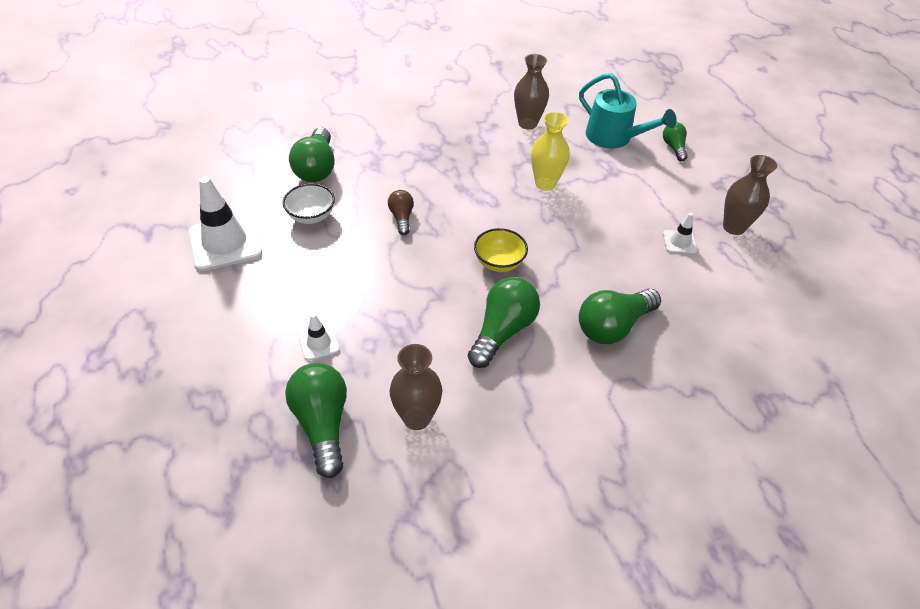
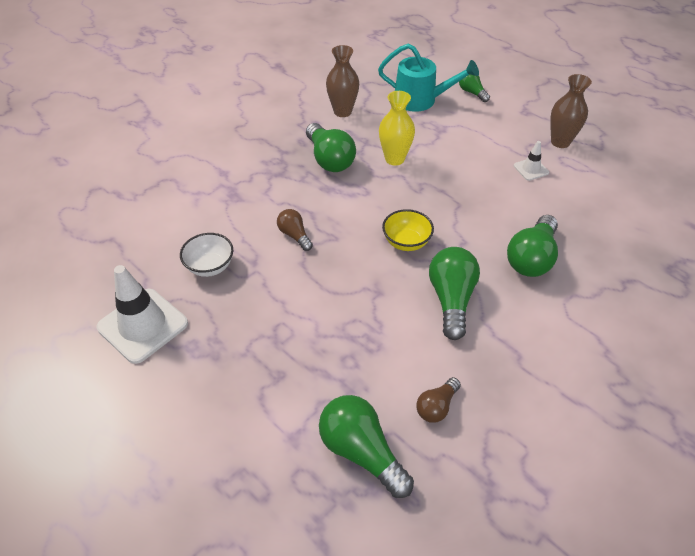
camera: 25 degrees left, 0 degrees up
(316, 168) = (181, 219): green light bulb -> green light bulb (329, 159)
(319, 343) = (304, 380): white traffic cone -> none
(416, 418) = (437, 406): brown vase -> brown light bulb

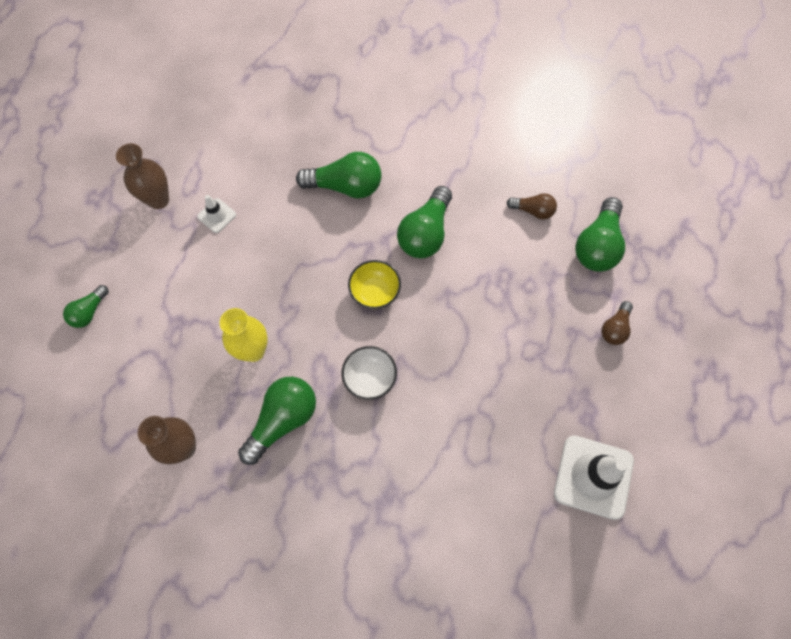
camera: 115 degrees left, 20 degrees up
(210, 266) = (496, 458): white bowl -> white bowl (370, 378)
(294, 235) = (416, 398): brown light bulb -> brown light bulb (615, 328)
(421, 100) = (125, 364): turquoise watering can -> none
(451, 299) = (425, 233): green light bulb -> green light bulb turned 45 degrees counterclockwise

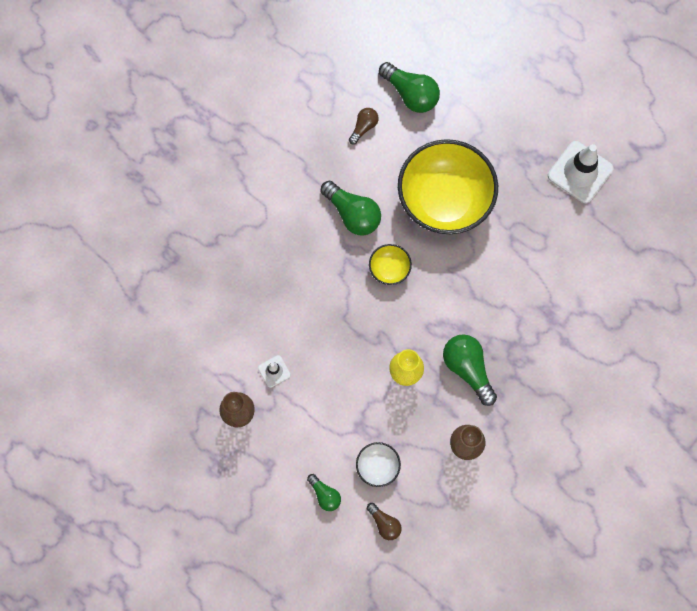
camera: 70 degrees left, 5 degrees up
(345, 186) = (286, 260): green light bulb -> none
(370, 378) = (457, 296): white bowl -> white bowl (377, 466)
(483, 325) = (444, 201): none -> yellow bowl
(615, 328) = (480, 111): brown light bulb -> brown light bulb (384, 523)

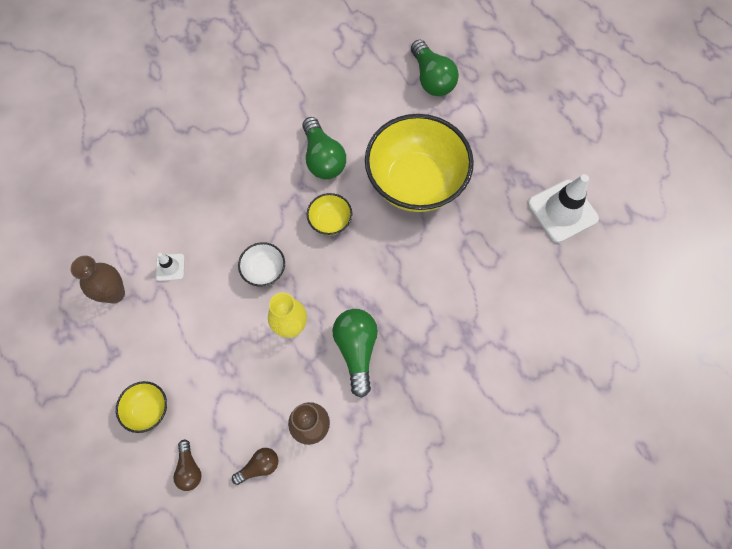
camera: 25 degrees right, 5 degrees down
(325, 495) = (148, 409): green light bulb -> yellow bowl
(363, 127) = (373, 89): brown light bulb -> brown light bulb (259, 466)
(377, 466) = (215, 406): white bowl -> white bowl (264, 271)

